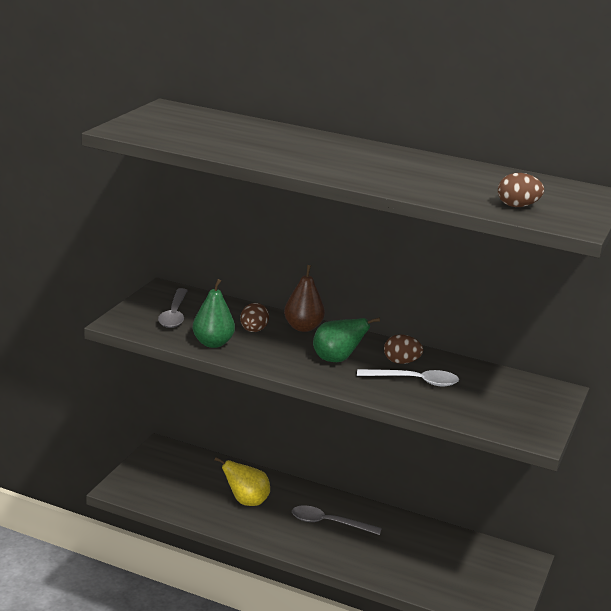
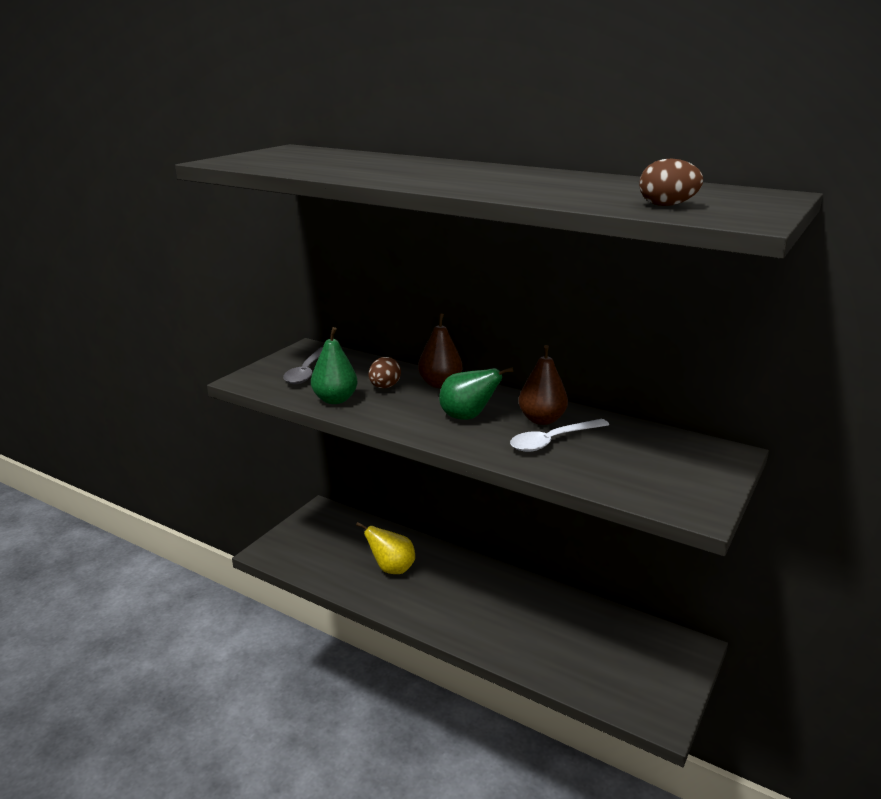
camera: 10 degrees right, 0 degrees up
(329, 523) = (474, 596): grey spoon -> none
(401, 362) = (541, 420): brown egg -> brown pear
(414, 381) = (553, 441): white spoon -> white spoon turned 135 degrees clockwise

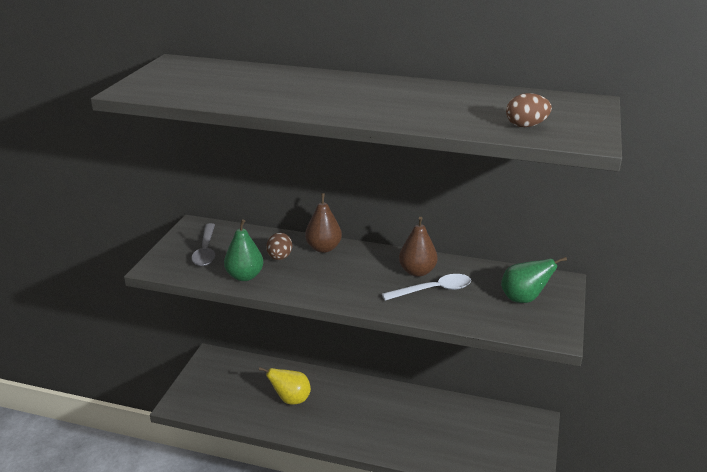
camera: 15 degrees left, 5 degrees up
(467, 417) = (359, 277): green pear -> green pear (523, 299)
(553, 441) = (433, 290): white spoon -> white spoon turned 150 degrees counterclockwise

